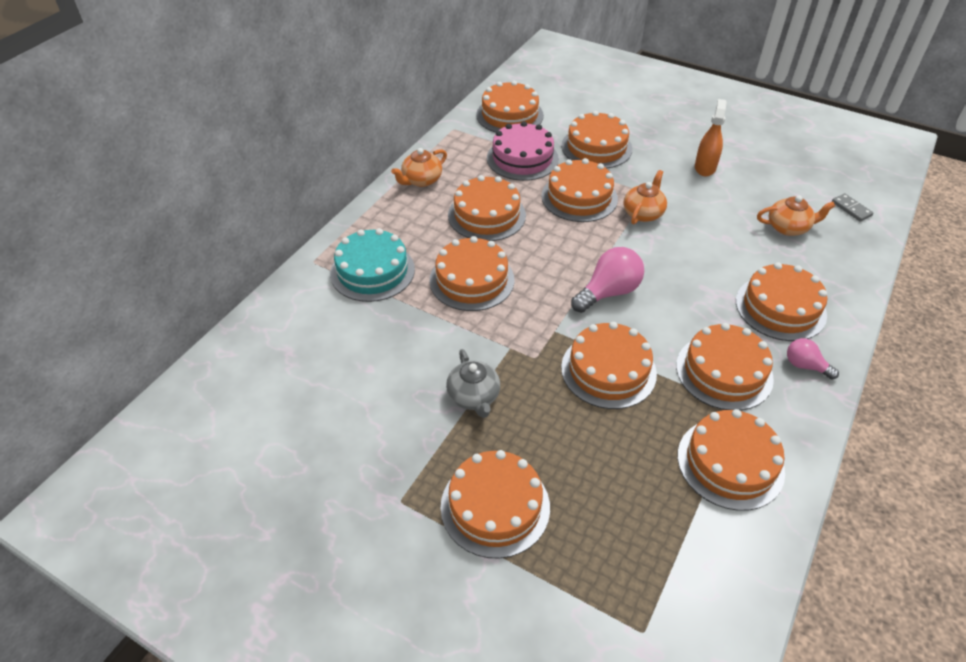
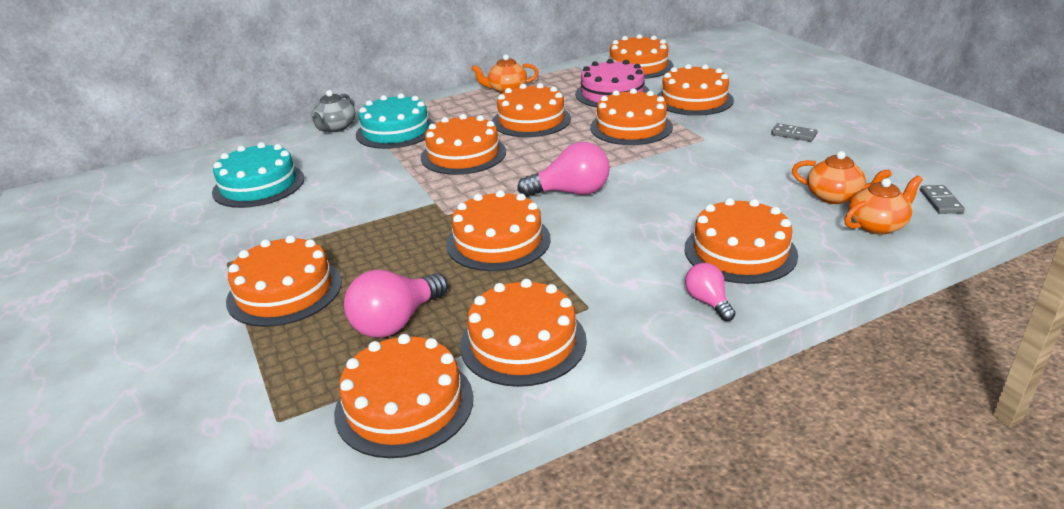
camera: 35 degrees right, 15 degrees down
(313, 394) = (259, 185): none -> turquoise cake
(474, 397) = (364, 222): grey teapot -> grey teapot (336, 128)
(622, 491) = (396, 322): none -> pink light bulb
(643, 213) = (680, 150): orange teapot -> orange teapot (877, 225)
(705, 167) = (793, 134): orange spray bottle -> grey domino
(724, 372) = (610, 277): orange cake -> orange cake (404, 404)

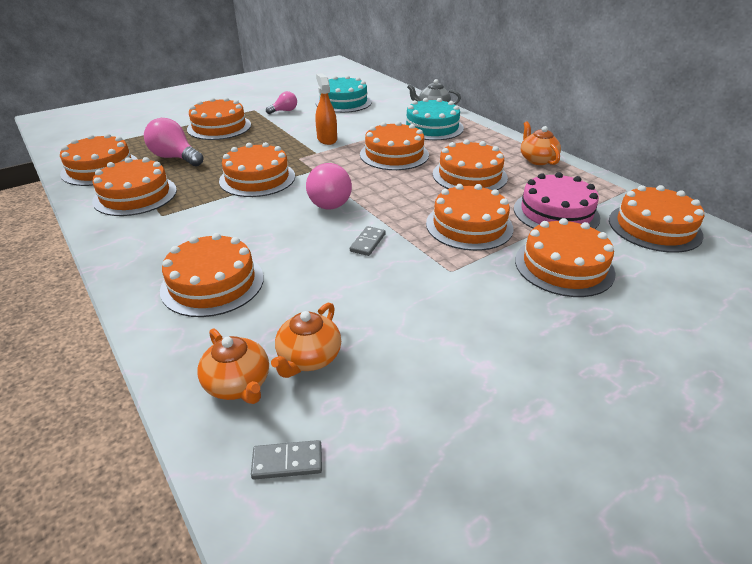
camera: 80 degrees right, 5 degrees up
(393, 196) = (327, 139): none -> orange spray bottle
(708, 302) = (145, 264): pink light bulb -> pink light bulb (284, 111)
(793, 134) = (480, 341): grey domino -> grey domino (368, 243)

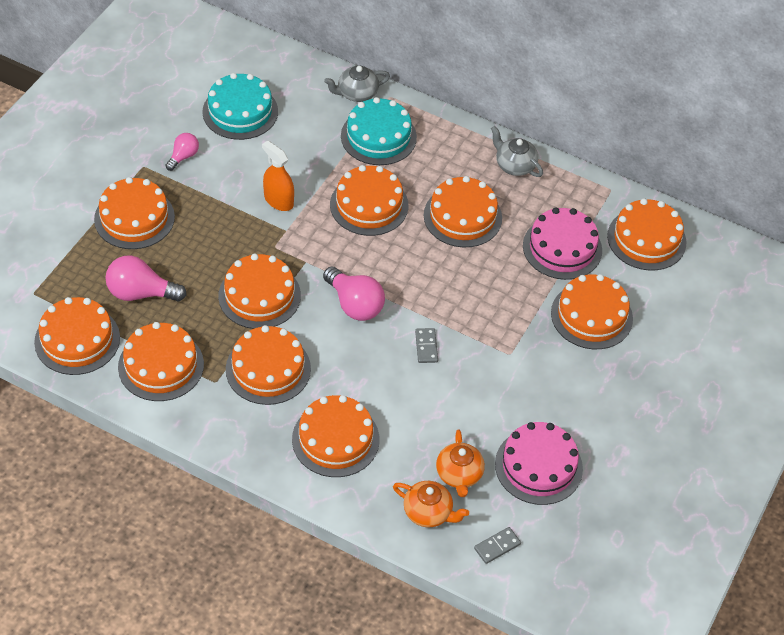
camera: 30 degrees left, 15 degrees up
(414, 384) = (538, 466): none -> pink cake
(469, 225) = (497, 293): orange cake -> orange cake (268, 369)
(537, 160) = (514, 165): orange teapot -> grey teapot

